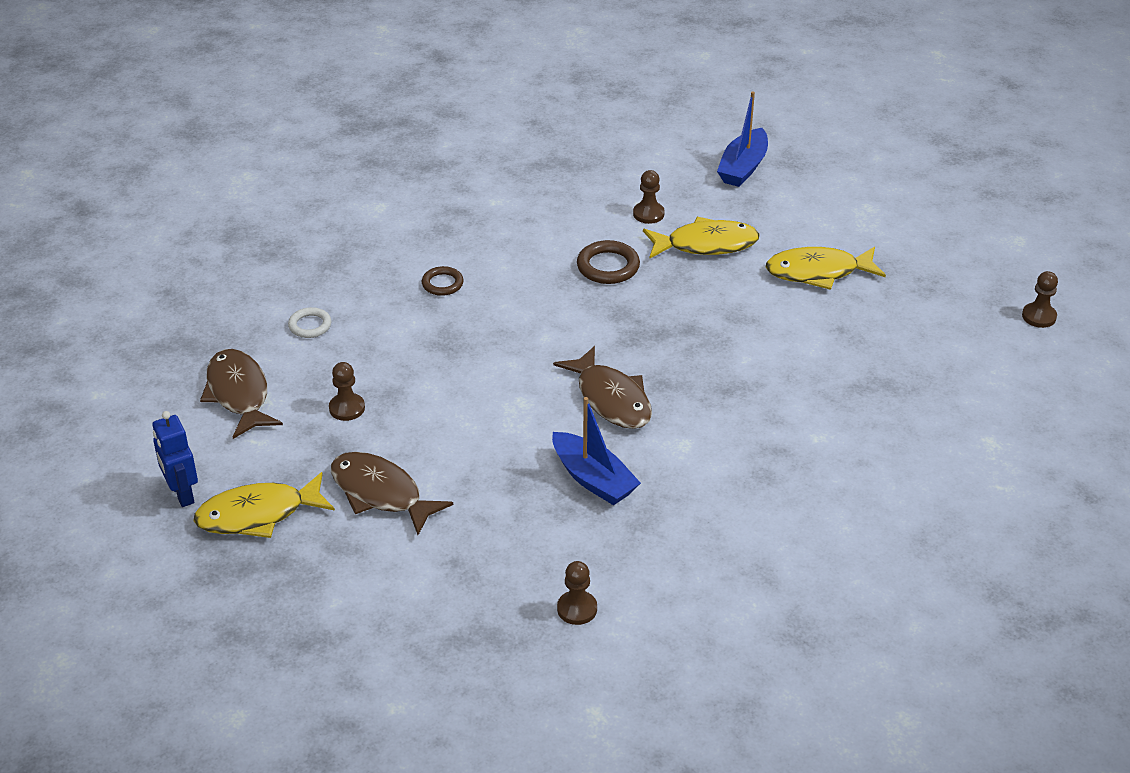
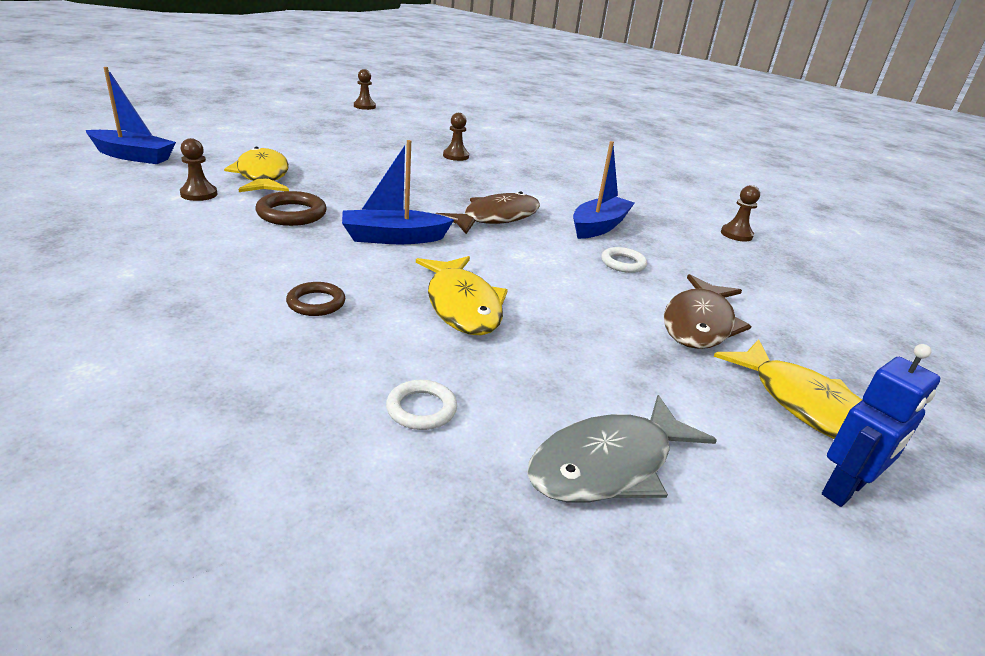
camera: 105 degrees left, 10 degrees down
(239, 394) = (608, 465): brown fish -> grey fish
(347, 408) = (584, 357): brown pawn -> brown pawn (456, 156)
(500, 474) = (623, 263): none -> white ring
(557, 325) = (393, 238): none -> blue boat
(818, 272) = (311, 146): yellow fish -> yellow fish (462, 305)

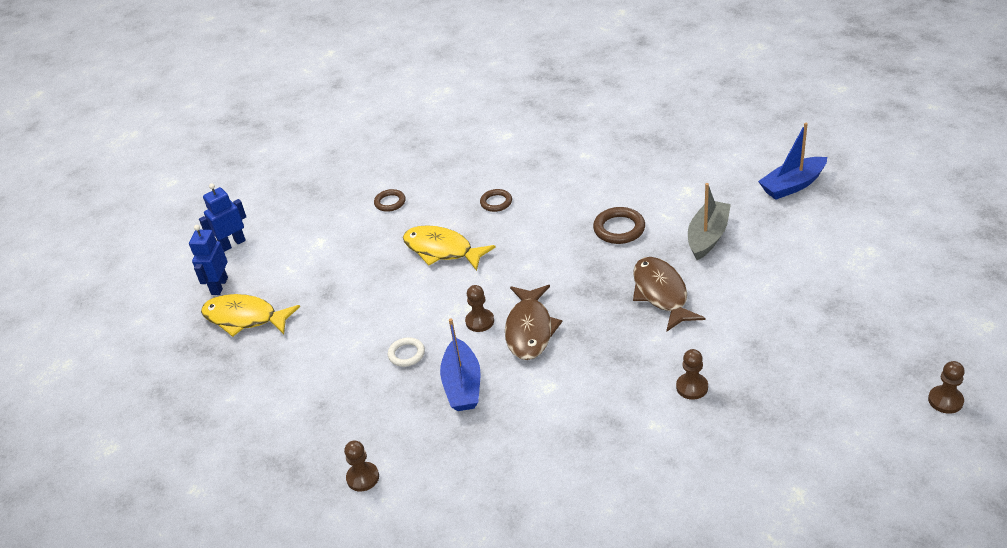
camera: 145 degrees right, 10 degrees up
(199, 194) = (685, 199): brown pawn -> brown pawn (480, 321)
(262, 176) = (707, 237): yellow fish -> grey boat
(393, 238) = (543, 260): blue boat -> none
(421, 409) = (390, 202): white ring -> brown ring
(608, 465) = (309, 233): grey fish -> none
(699, 323) = (324, 335): brown fish -> brown fish (661, 293)
(786, 568) = (232, 244): none -> blue robot

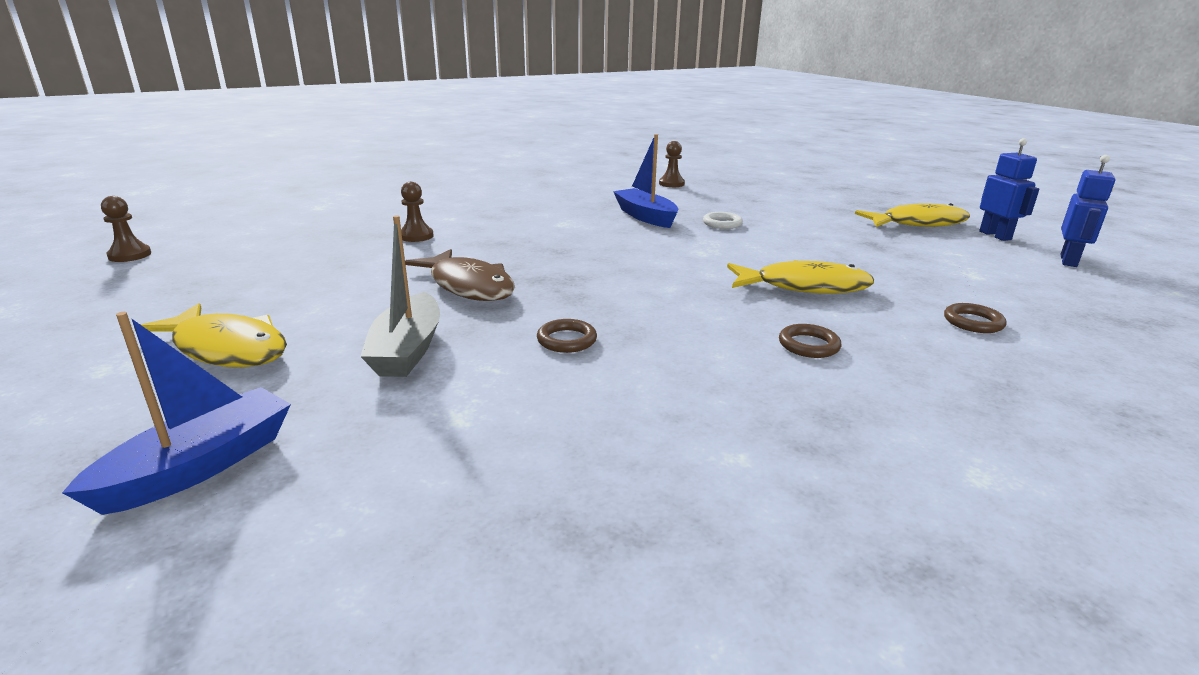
camera: 150 degrees right, 15 degrees down
(480, 321) = (676, 246): brown pawn -> none
(530, 330) = (614, 247): brown fish -> none
(619, 229) = (566, 340): brown ring -> brown ring, size x0.66
(809, 256) = (227, 349): none -> yellow fish

